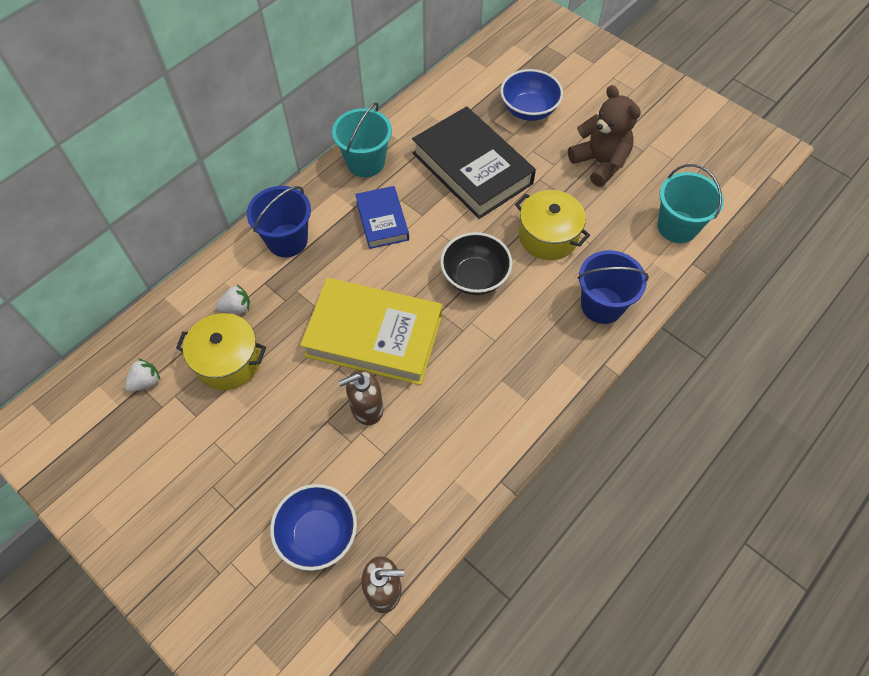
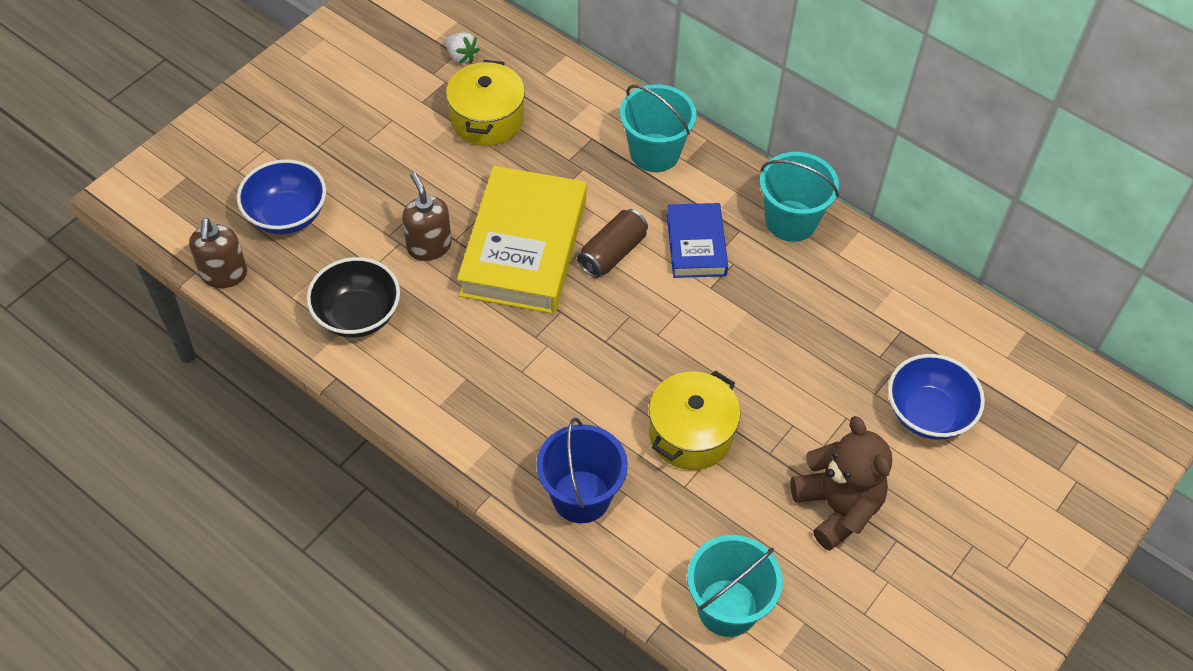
camera: 85 degrees right, 5 degrees down
(237, 307) = (556, 118): white strawberry -> none
(287, 240) = (654, 153): blue bucket -> turquoise bucket
(382, 220) = (696, 245): blue book -> blue book turned 75 degrees counterclockwise
(385, 274) = (612, 253): none -> brown can
(472, 168) = (800, 342): black book -> none
(475, 277) = (615, 348): black bowl -> black bowl (357, 315)
(600, 163) = (837, 507): brown teddy bear -> brown teddy bear turned 75 degrees counterclockwise

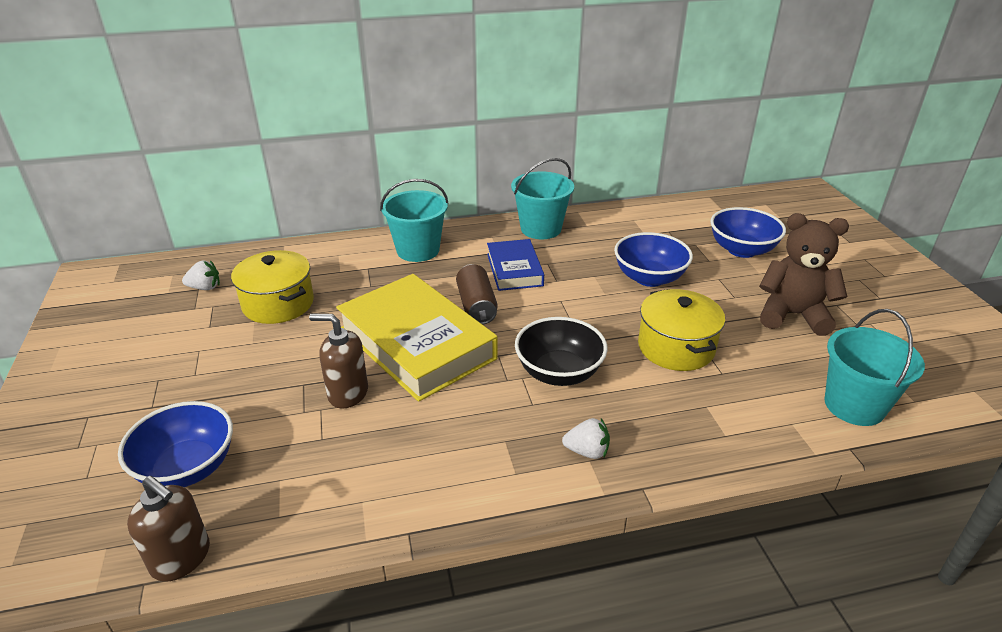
camera: 50 degrees left, 20 degrees down
(357, 315) = (359, 477): black bowl -> black bowl (559, 373)
(499, 437) = (587, 451): none -> white strawberry
(581, 496) = (689, 432): blue bucket -> none
(696, 245) = (514, 269): blue book -> blue book turned 45 degrees clockwise
(788, 358) = (649, 278): none -> blue bowl

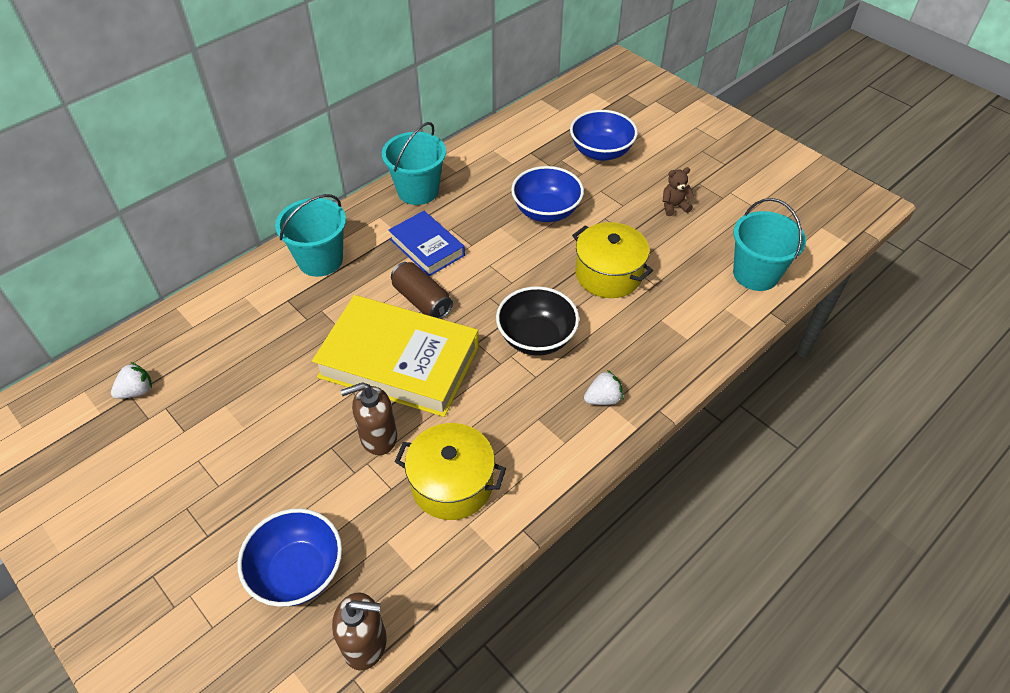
camera: 30 degrees left, 15 degrees up
(278, 304) = (232, 376): yellow pot -> yellow pot (452, 484)
(792, 315) = (674, 206): brown teddy bear -> brown teddy bear, size x0.48

